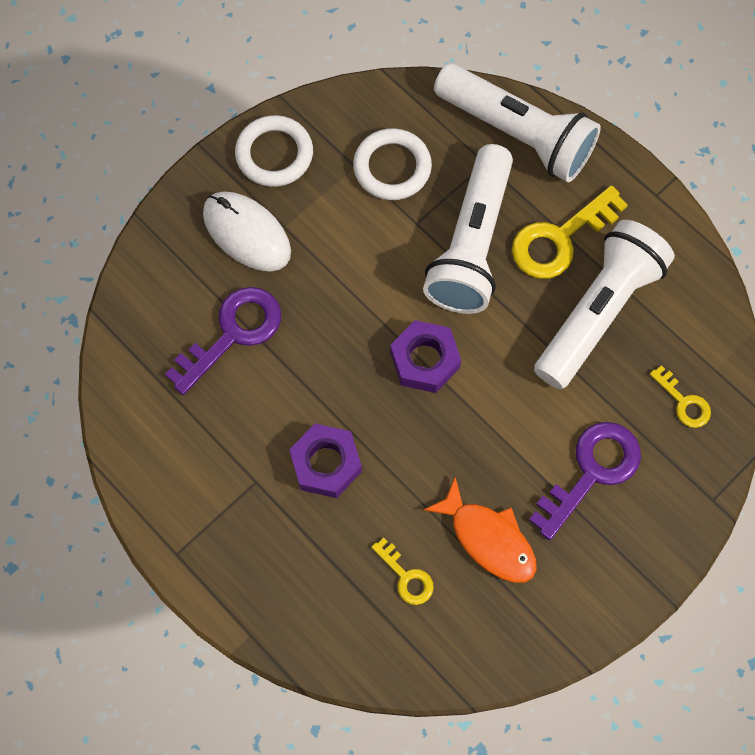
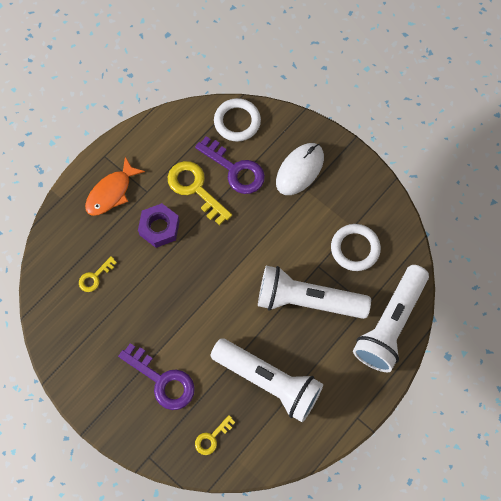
camera: 85 degrees right, 0 degrees up
(274, 154) = (354, 179): white ring -> white ring (237, 122)
(424, 360) = (227, 277): purple nut -> none
(488, 539) = (118, 321): orange fish -> orange fish (111, 192)
(560, 239) = (317, 355): yellow key -> yellow key (195, 188)

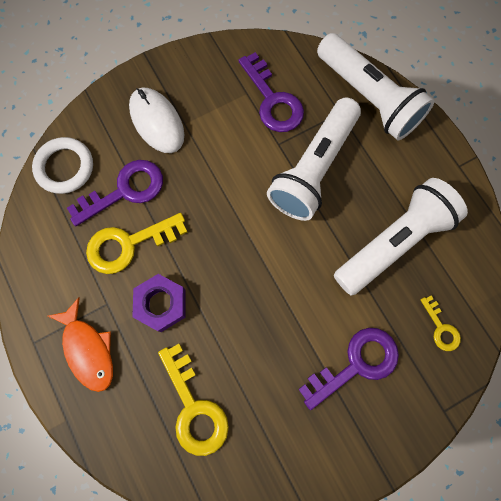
camera: 70 degrees left, 5 degrees up
(95, 277) = (194, 407): yellow key -> yellow key, size x1.86
(355, 248) = (272, 100): white ring -> purple key

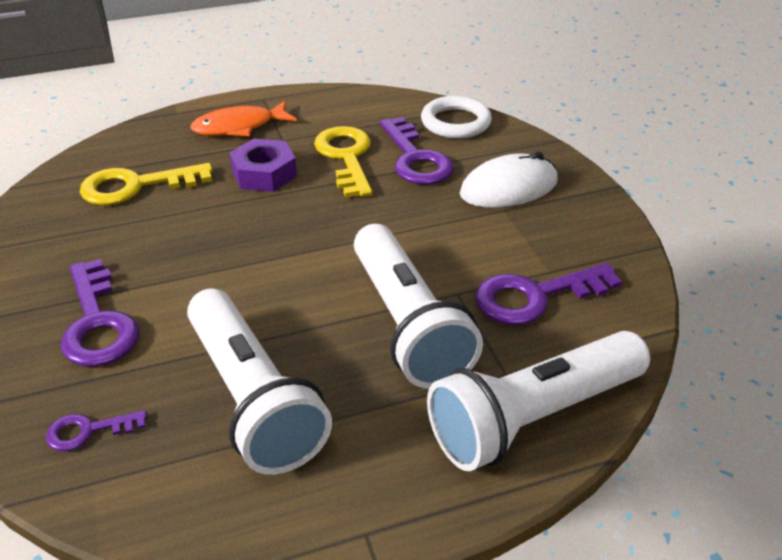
camera: 100 degrees right, 35 degrees down
(313, 169) = (407, 324): white flashlight -> white flashlight turned 150 degrees counterclockwise
(440, 328) = (88, 431): yellow key -> purple key

